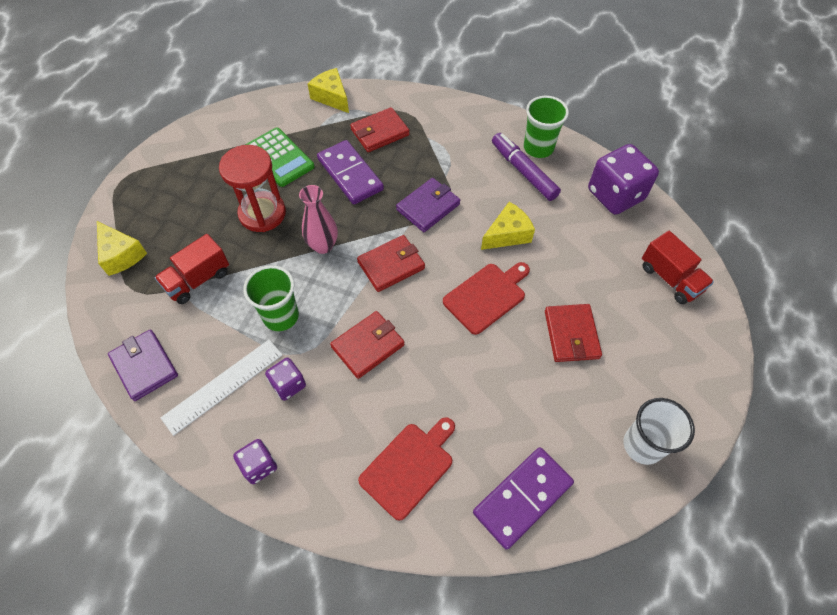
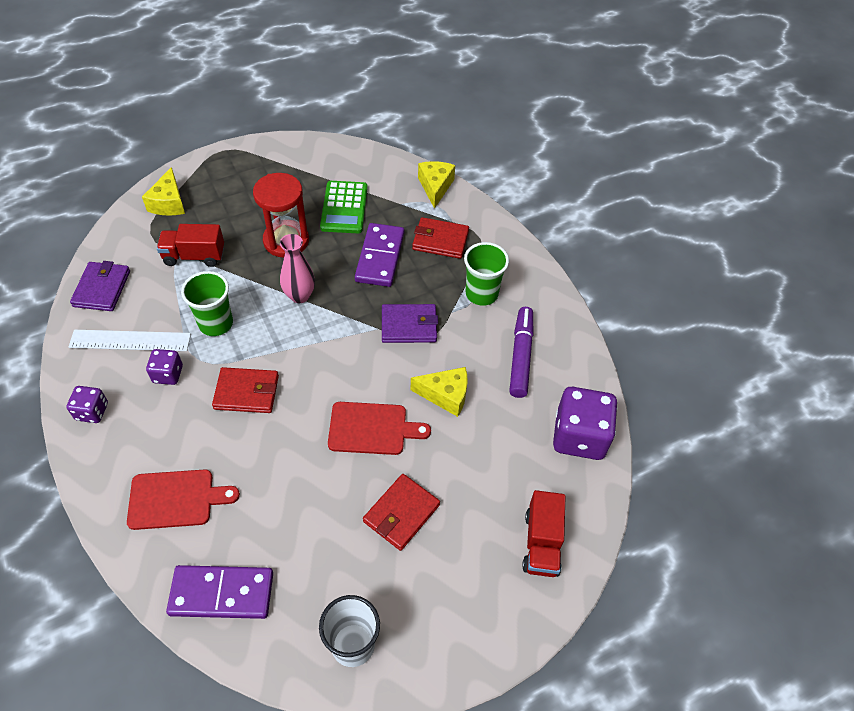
camera: 40 degrees right, 5 degrees down
(391, 265) = (330, 348): red wallet -> none
(538, 148) = (558, 346): green cup -> green cup (481, 294)

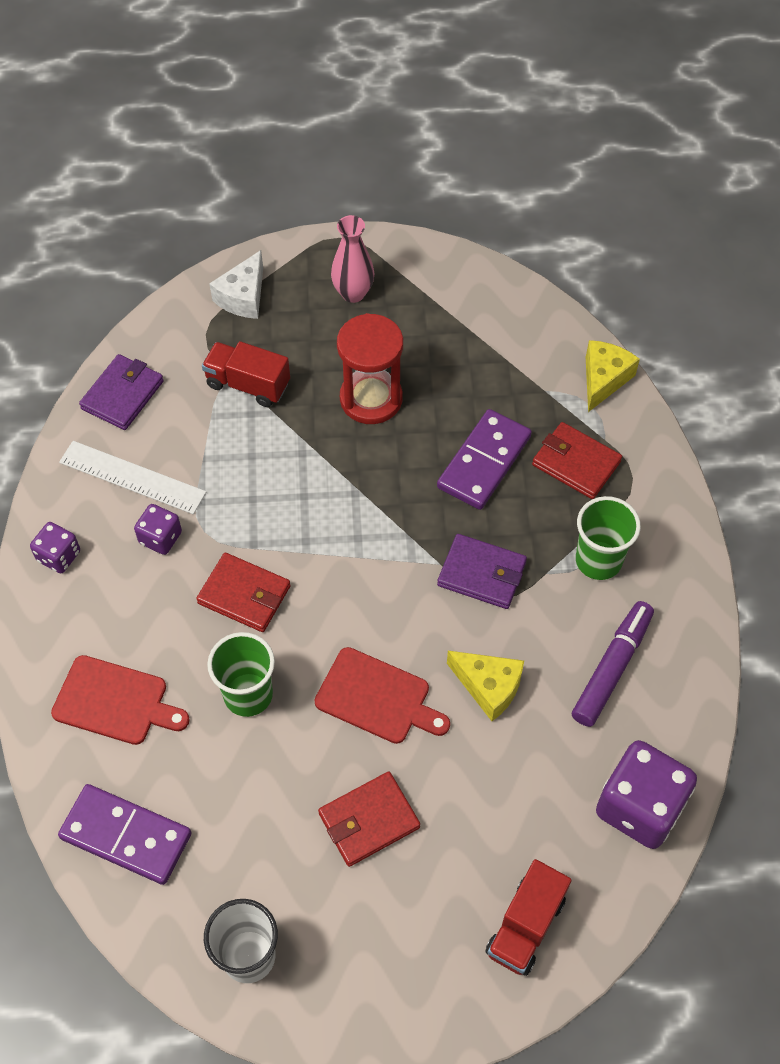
camera: 25 degrees right, 5 degrees up
(169, 203) = (243, 297): yellow cheese -> white cheese
(216, 323) = (241, 488): green cup -> green cup (248, 694)
(300, 296) = (358, 484): pink vase -> pink vase (353, 293)
(344, 208) = (466, 373): green calculator -> none

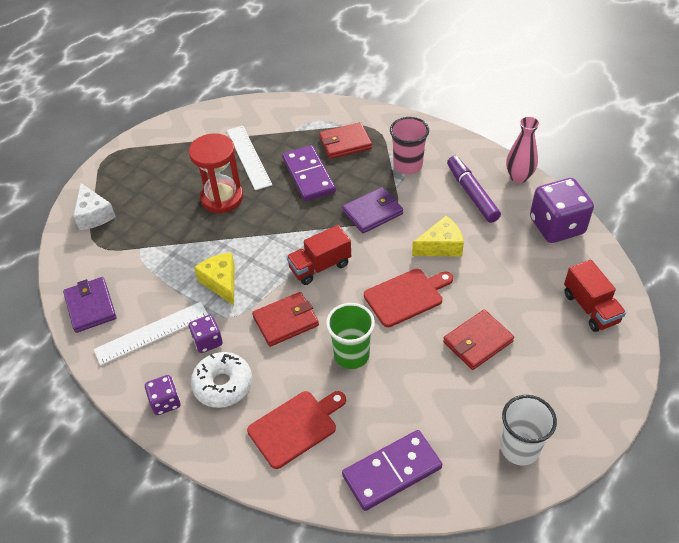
camera: 50 degrees left, 10 degrees down
(117, 593) = (223, 385): none -> white donut
(248, 384) = (152, 244): red truck -> red truck (320, 266)
(353, 293) = (149, 169): pink vase -> pink vase (519, 177)
(369, 820) = (477, 341): red wallet -> red wallet turned 45 degrees clockwise
(459, 377) = (249, 157): none -> white ruler
(598, 560) = (407, 165): green cup -> pink cup
(603, 379) = (309, 108): yellow cheese -> yellow cheese (221, 282)

